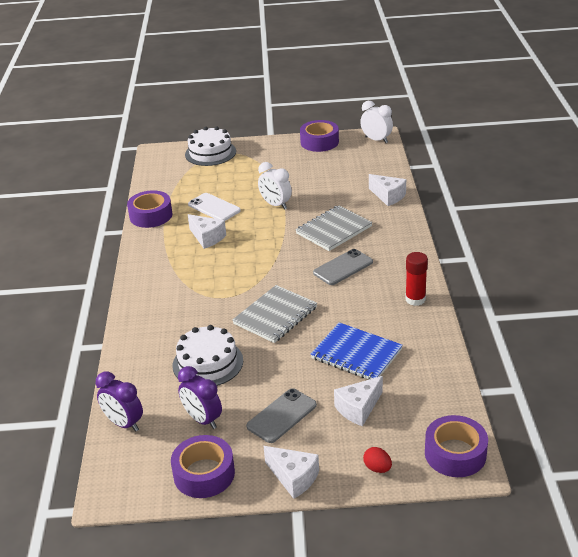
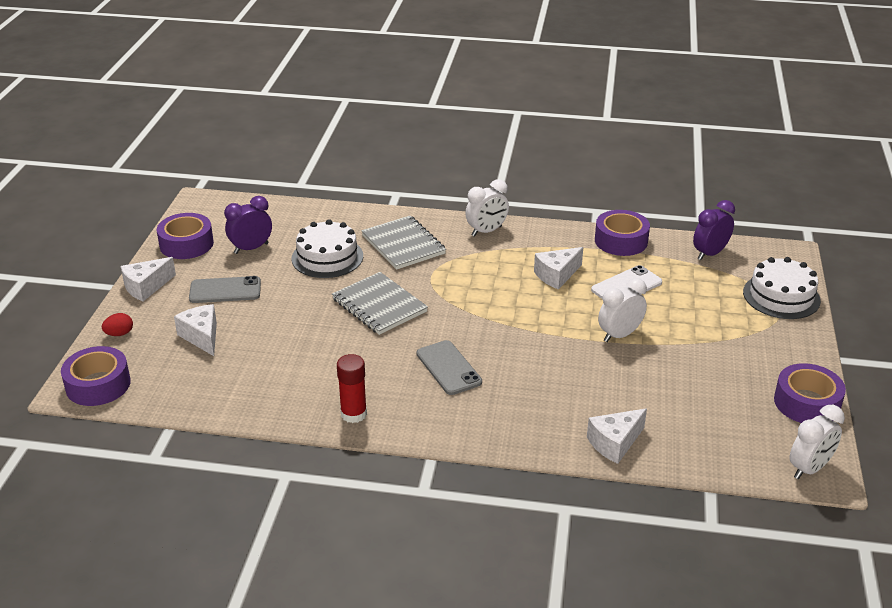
camera: 100 degrees right, 0 degrees up
(124, 423) = (274, 210): purple clock -> purple clock (710, 254)
(146, 280) = (486, 231): none -> white clock
(281, 416) = (225, 290): grey phone -> grey phone turned 60 degrees counterclockwise
(333, 230) = (538, 375): grey notebook -> grey notebook (403, 244)
(356, 354) = (282, 350): blue notebook -> none

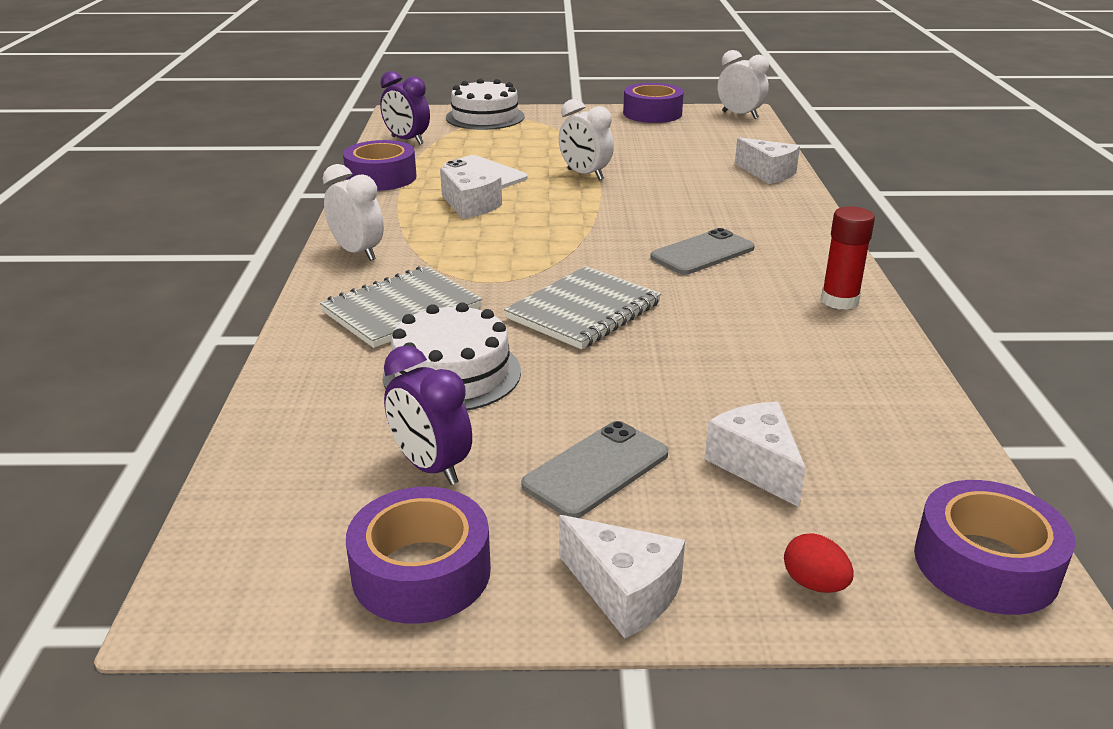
camera: 100 degrees left, 5 degrees down
(202, 336) = (756, 465): white cheese -> white cheese turned 105 degrees clockwise
(225, 290) = (596, 469): grey phone -> grey phone turned 60 degrees clockwise

